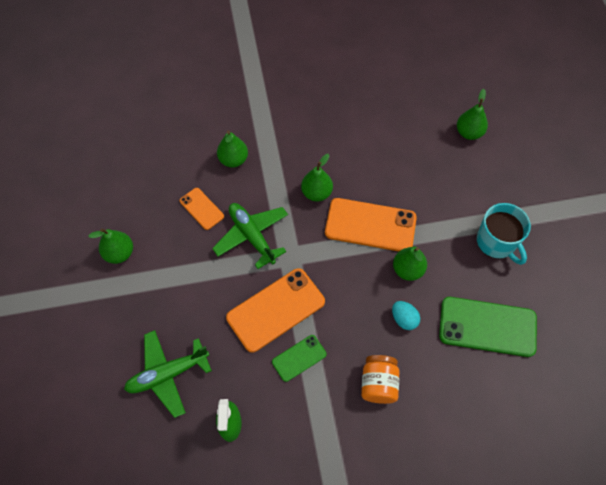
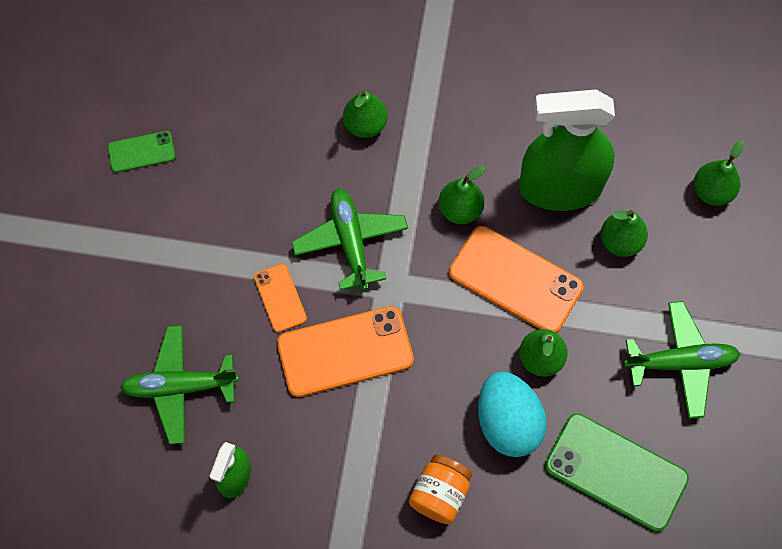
camera: 20 degrees right, 5 degrees up
(119, 253) = (172, 207): green pear -> green pear (620, 242)
(201, 208) = (298, 181): orange phone -> orange phone (280, 298)
(299, 358) = (351, 425): green phone -> green phone (141, 152)
(375, 159) = (560, 188): none -> green spray bottle
(404, 319) = (508, 423): turquoise egg -> turquoise egg, size x1.92
(496, 242) = (680, 363): turquoise mug -> green plane

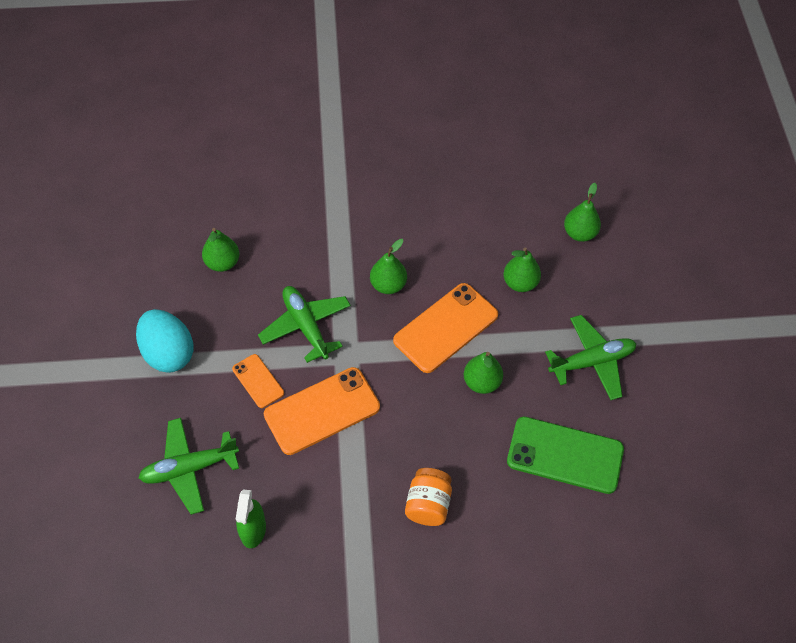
camera: 15 degrees left, 10 degrees down
(141, 152) = (116, 293): green phone -> none
(365, 125) = (296, 238): green pear -> green pear (222, 263)
(508, 423) = (469, 437): turquoise egg -> turquoise egg (168, 353)
(515, 280) = (446, 328): orange phone -> orange phone turned 60 degrees counterclockwise
(560, 188) = (462, 253): green spray bottle -> none

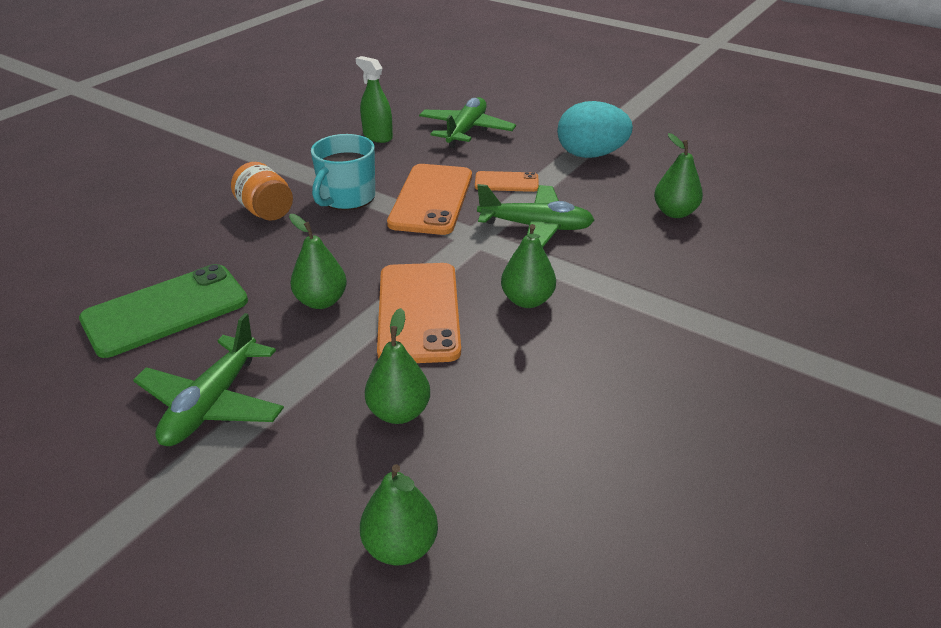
camera: 130 degrees right, 20 degrees down
(366, 467) = (347, 198): none -> turquoise mug

